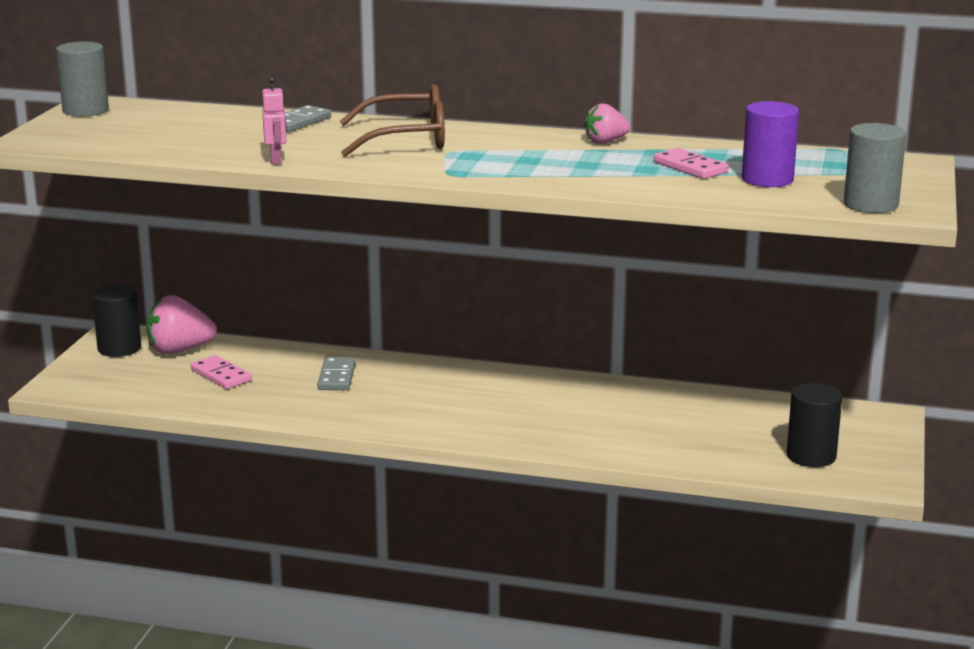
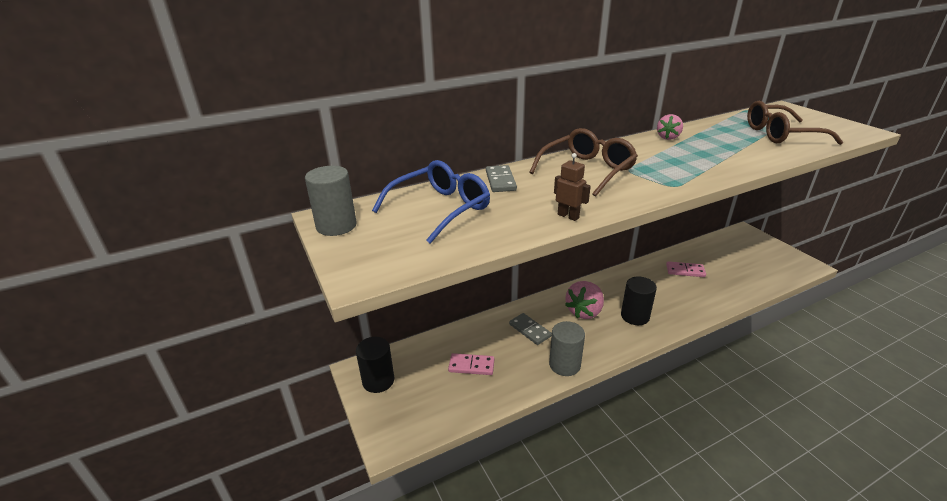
camera: 40 degrees left, 10 degrees up
(179, 350) = (417, 360): pink strawberry -> pink strawberry (584, 311)
(189, 124) = (440, 209): none -> blue glasses
(276, 160) = (568, 216): pink robot -> brown robot
(690, 167) = (739, 139): pink domino -> pink domino (685, 271)
(767, 179) = (781, 134): purple cylinder -> brown glasses
(811, 456) = (767, 265): black cylinder -> black cylinder (635, 316)
(870, 205) = (847, 133): grey cylinder -> grey cylinder (564, 365)

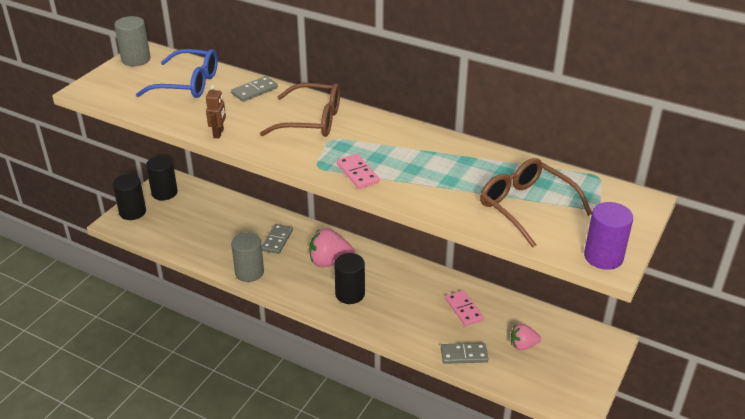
camera: 55 degrees right, 5 degrees up
(385, 420) = (132, 212): none -> black cylinder
(471, 366) = (211, 227): pink domino -> pink domino (358, 173)
(668, 137) = (439, 143): pink strawberry -> pink strawberry (523, 345)
(738, 289) = (464, 355): none -> grey domino
(855, 130) = (603, 257): none -> purple cylinder

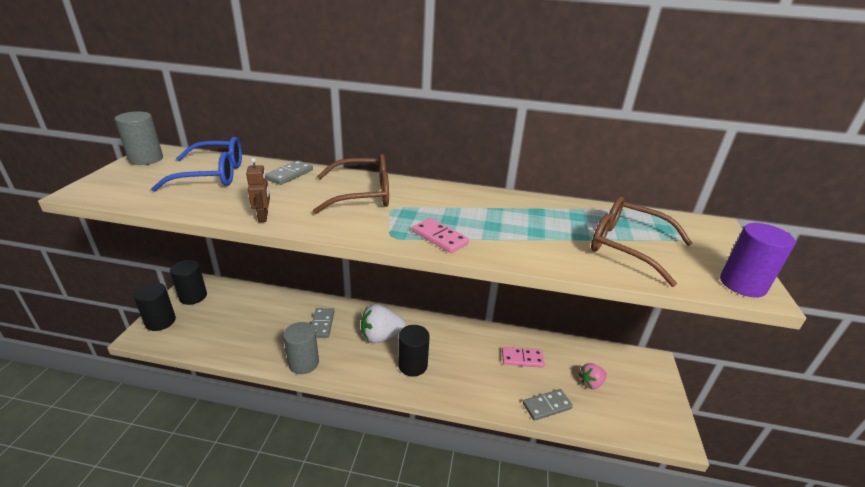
camera: 20 degrees left, 5 degrees down
(330, 262) = (381, 336): pink strawberry -> white strawberry
(464, 309) = (522, 358): pink domino -> pink domino turned 45 degrees counterclockwise

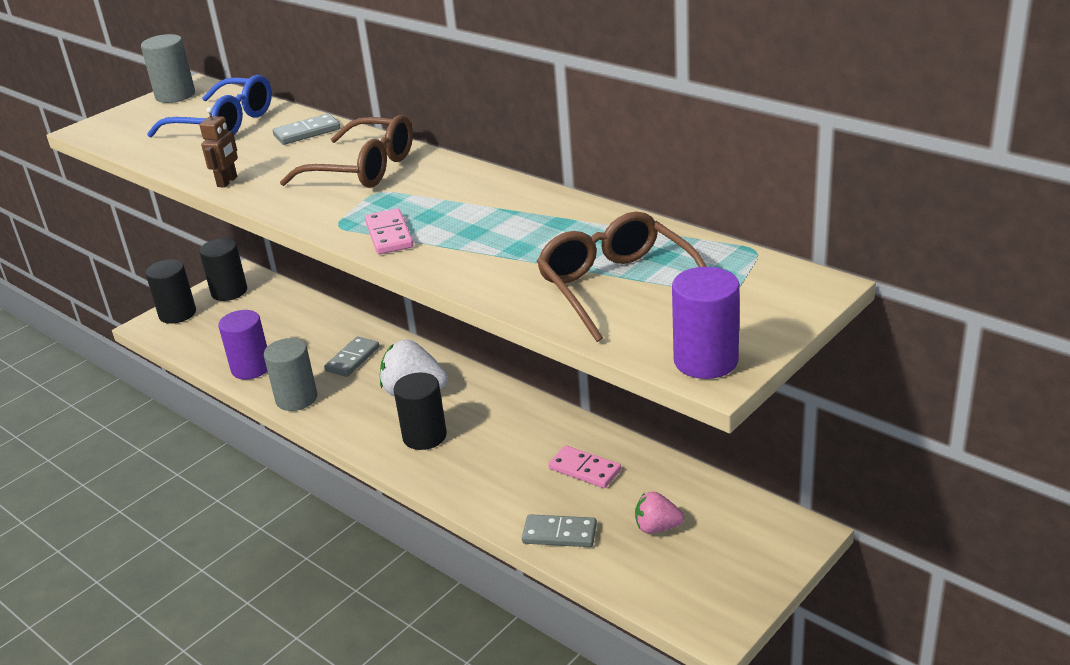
camera: 35 degrees right, 0 degrees up
(251, 349) = (251, 368): none -> purple cylinder

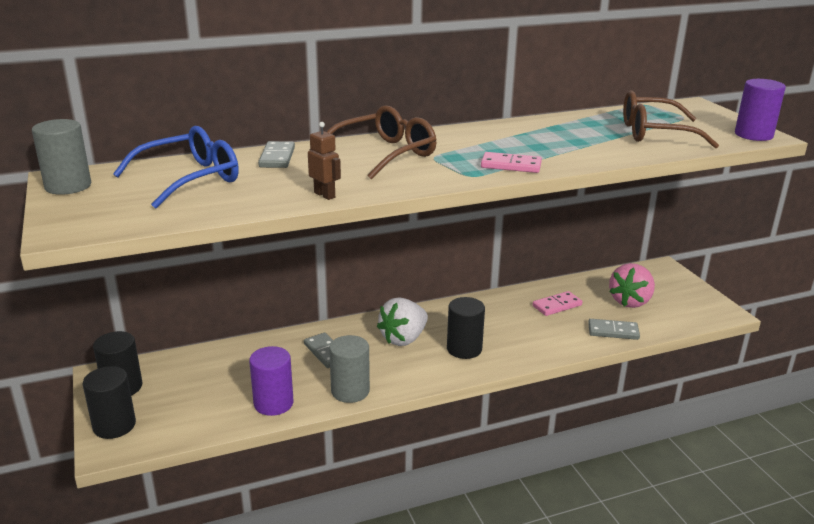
camera: 65 degrees left, 5 degrees down
(559, 534) = (613, 331): grey domino -> grey domino turned 60 degrees clockwise
(657, 527) = (630, 301): pink strawberry -> pink strawberry, size x1.65

